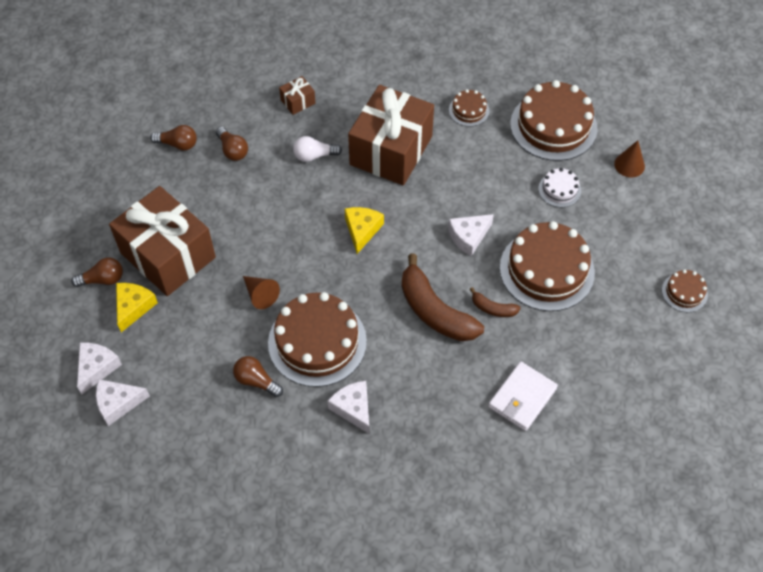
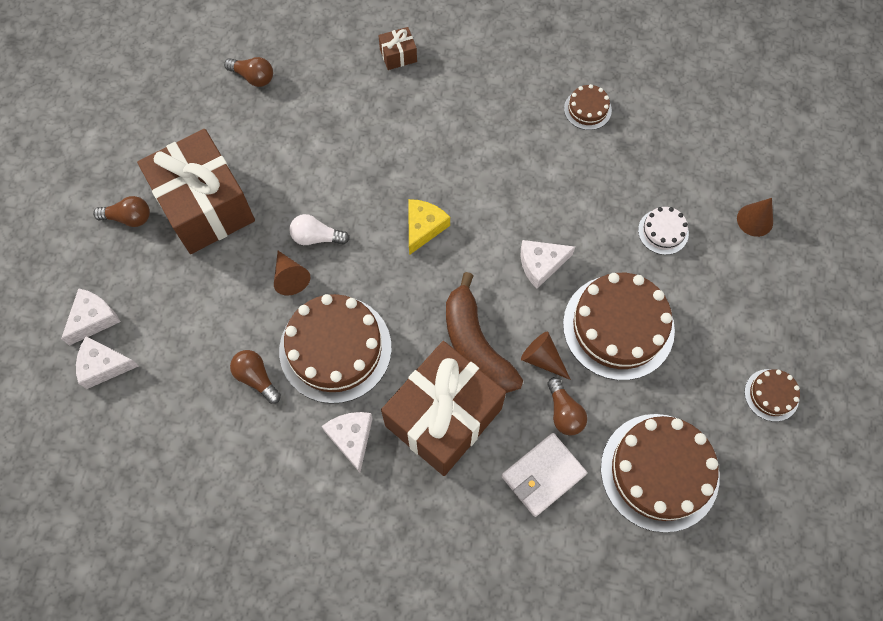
camera: 15 degrees right, 10 degrees up
(134, 307) = (152, 258): yellow cheese -> none
(232, 150) = (310, 98): brown light bulb -> brown light bulb (564, 412)
(314, 156) = (397, 125): white light bulb -> white light bulb (316, 237)
(391, 150) = (484, 138): brown gift -> brown gift (443, 417)
(493, 308) = (542, 358): brown banana -> brown cone
(553, 126) = (680, 151): brown cake -> brown cake (659, 472)

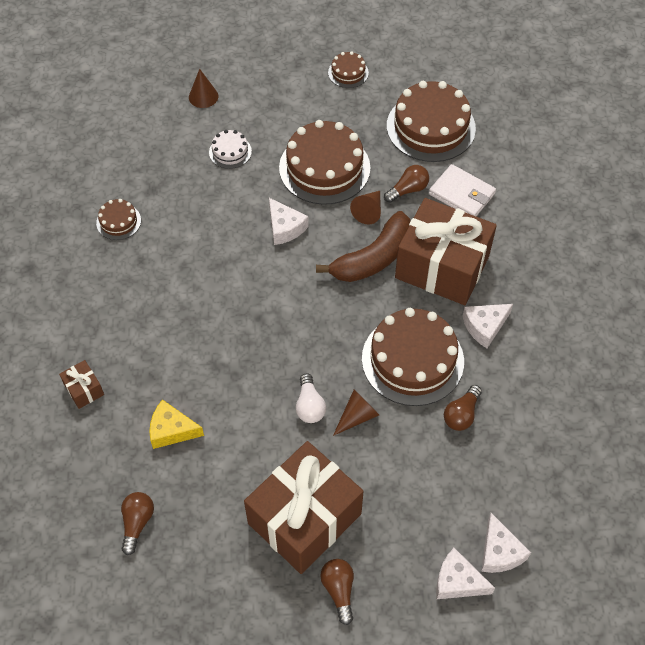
camera: 105 degrees left, 10 degrees down
(424, 227) = (274, 321): yellow cheese -> yellow cheese (171, 430)

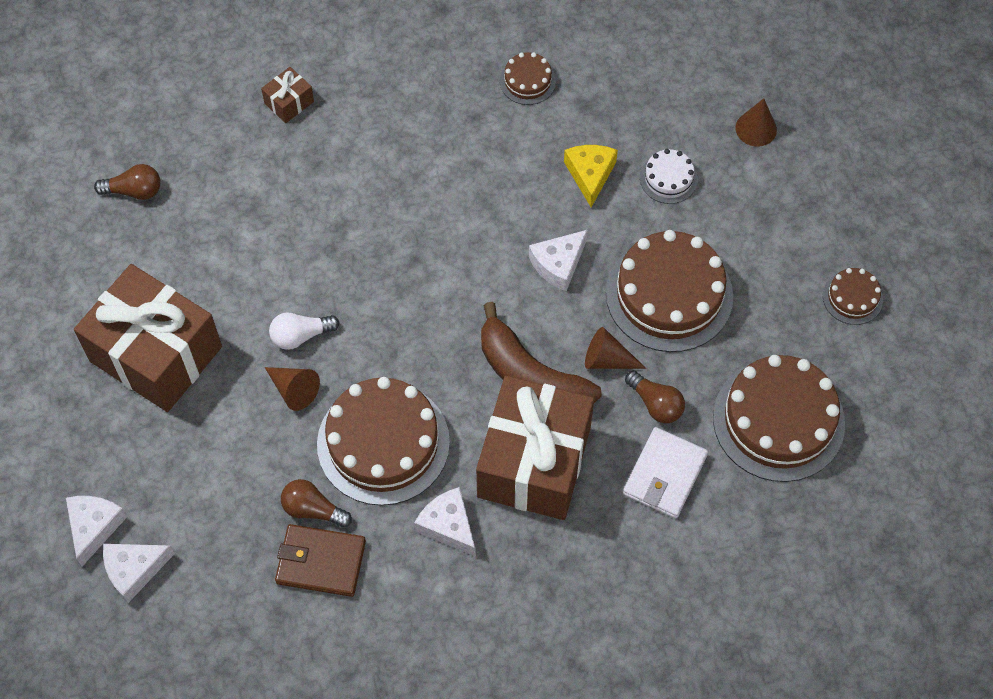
camera: 80 degrees right, 5 degrees up
(171, 430) = (250, 199): yellow cheese -> yellow cheese (590, 174)
(339, 590) = (74, 402): brown light bulb -> none
(505, 414) = (321, 562): none -> brown wallet

